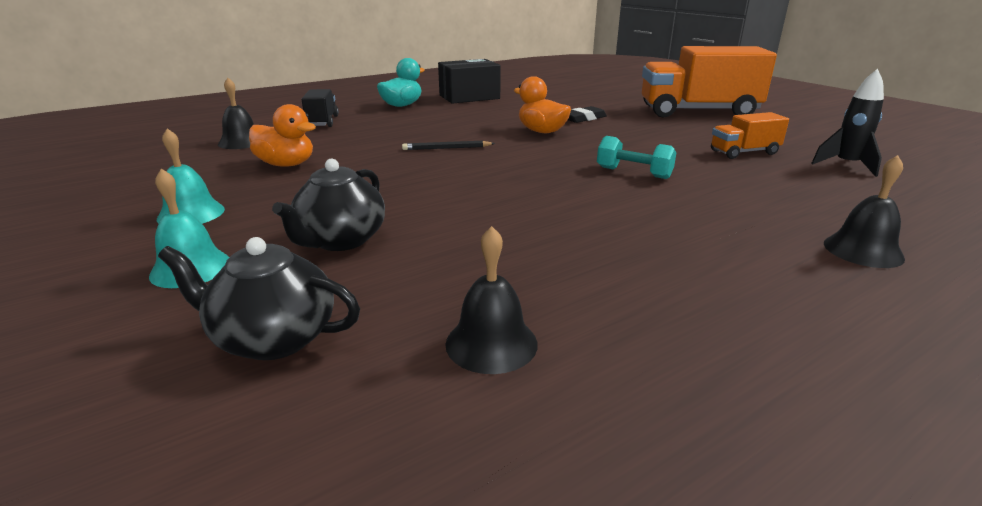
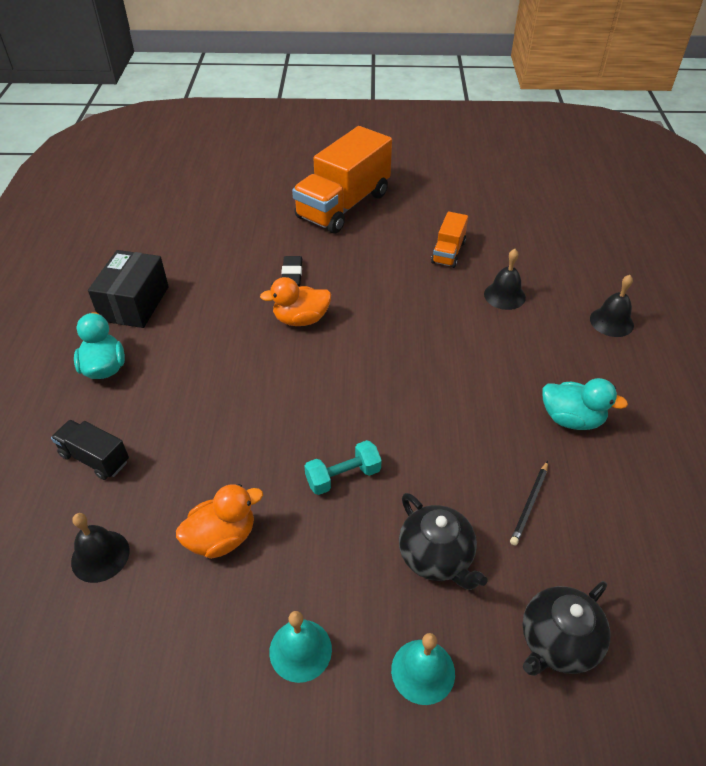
camera: 55 degrees left, 20 degrees up
(447, 148) = (286, 401): black pencil -> black pencil (530, 504)
(491, 343) = (617, 535): black bell -> black bell (504, 295)
(633, 173) = (438, 330): turquoise dumbbell -> turquoise dumbbell (343, 476)
(640, 264) = (571, 419): none -> turquoise duck
(846, 165) = (507, 231): black rocket -> none

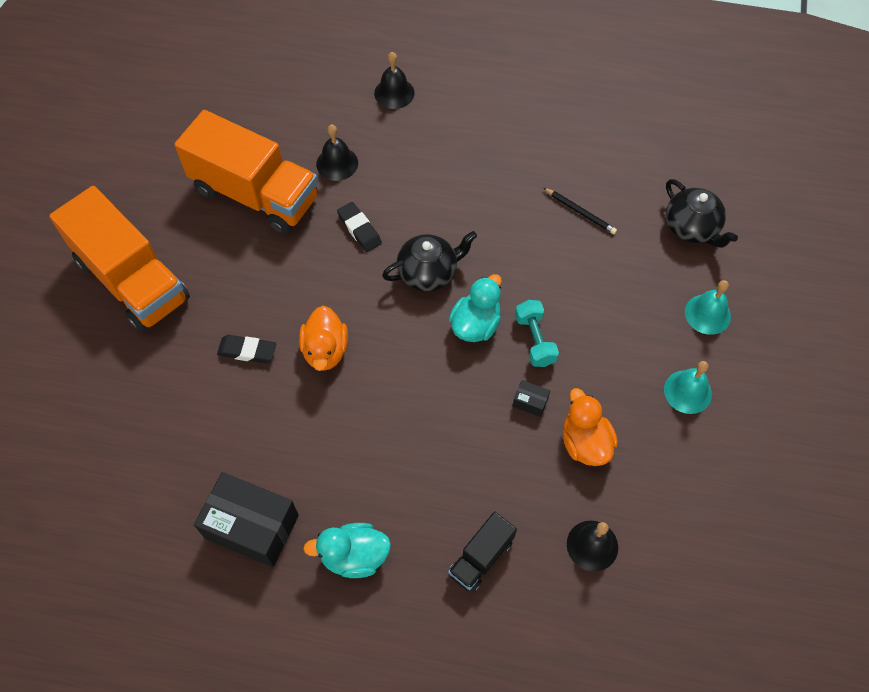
camera: 80 degrees left, 15 degrees up
(266, 480) = (530, 402): none -> black box
(436, 321) = (359, 229): none -> black eraser
(436, 556) = (619, 286): black teapot -> black teapot (428, 272)
(448, 252) = (255, 194): orange truck -> orange truck, size x2.11
(571, 419) = (501, 159): turquoise duck -> turquoise duck (475, 324)

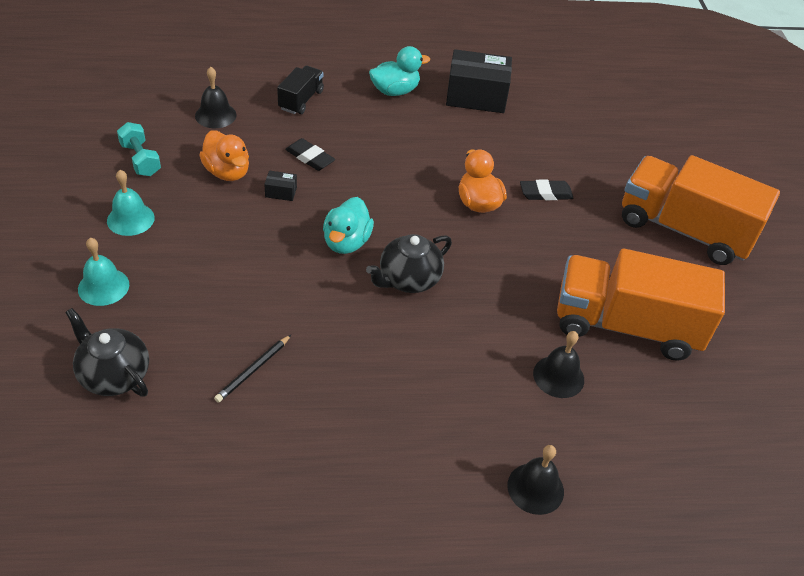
camera: 160 degrees right, 15 degrees down
(359, 229) = (497, 309): black eraser -> black eraser (310, 158)
(535, 340) = (285, 238): turquoise dumbbell -> turquoise dumbbell (140, 159)
(580, 212) = (253, 370): black pencil -> black pencil turned 75 degrees counterclockwise

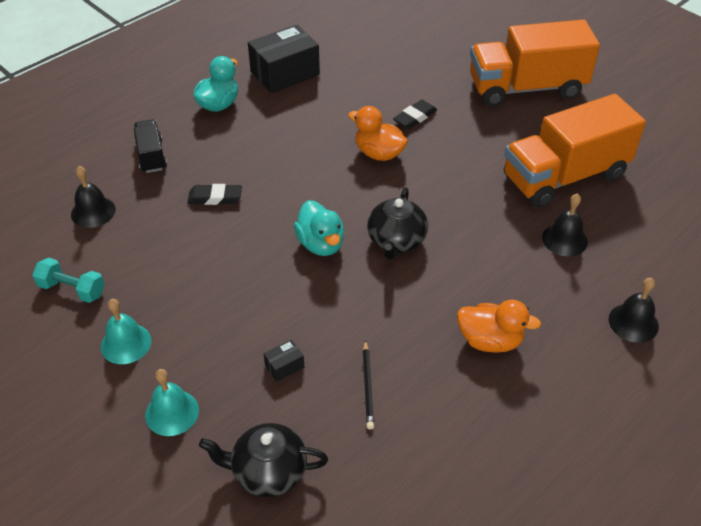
camera: 35 degrees left, 0 degrees up
(227, 172) = (161, 251): orange duck -> orange duck (490, 341)
(281, 192) = (225, 239): black box -> black box (284, 366)

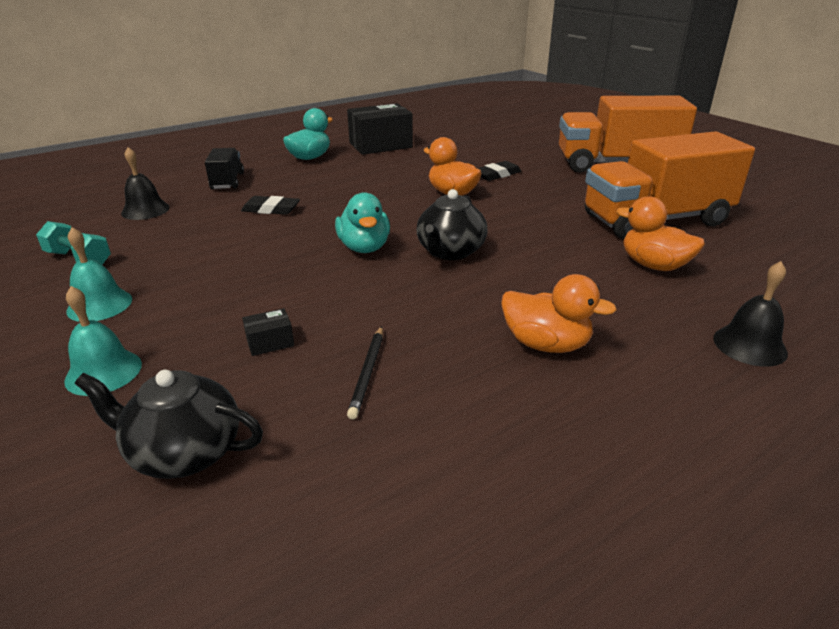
camera: 10 degrees right, 15 degrees down
(564, 239) = (653, 265): black bell -> orange duck

